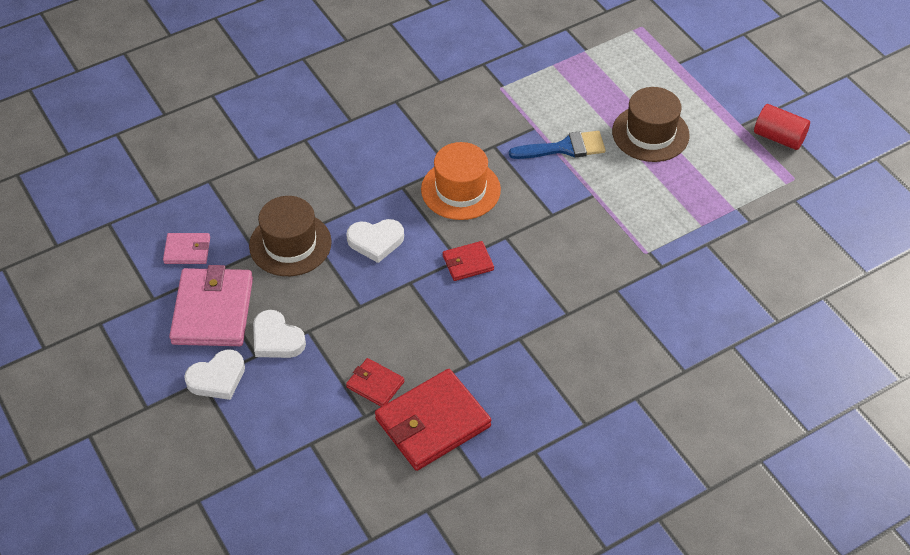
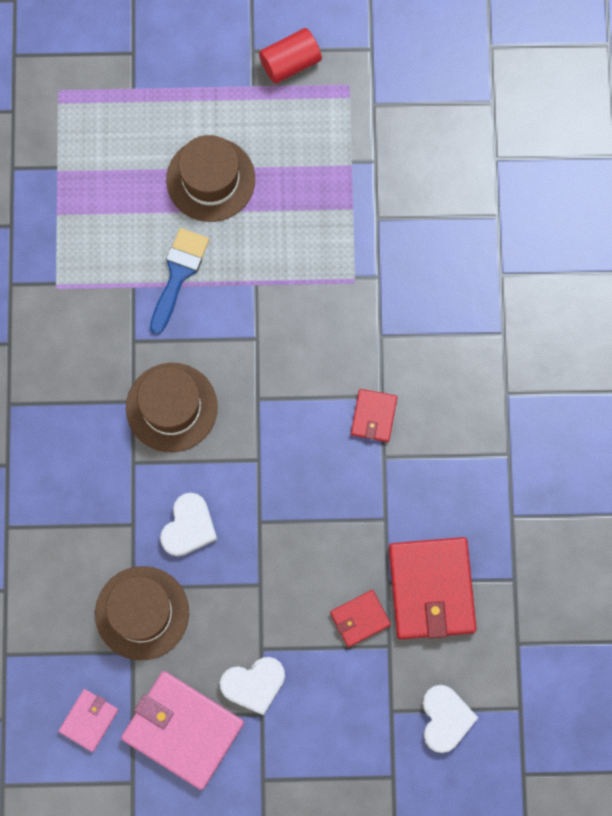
camera: 60 degrees left, 25 degrees up
(217, 378) = (268, 763): white heart -> white heart (445, 719)
(460, 189) = (171, 407): orange hat -> brown hat
(468, 263) = (268, 453): red wallet -> red wallet (373, 416)

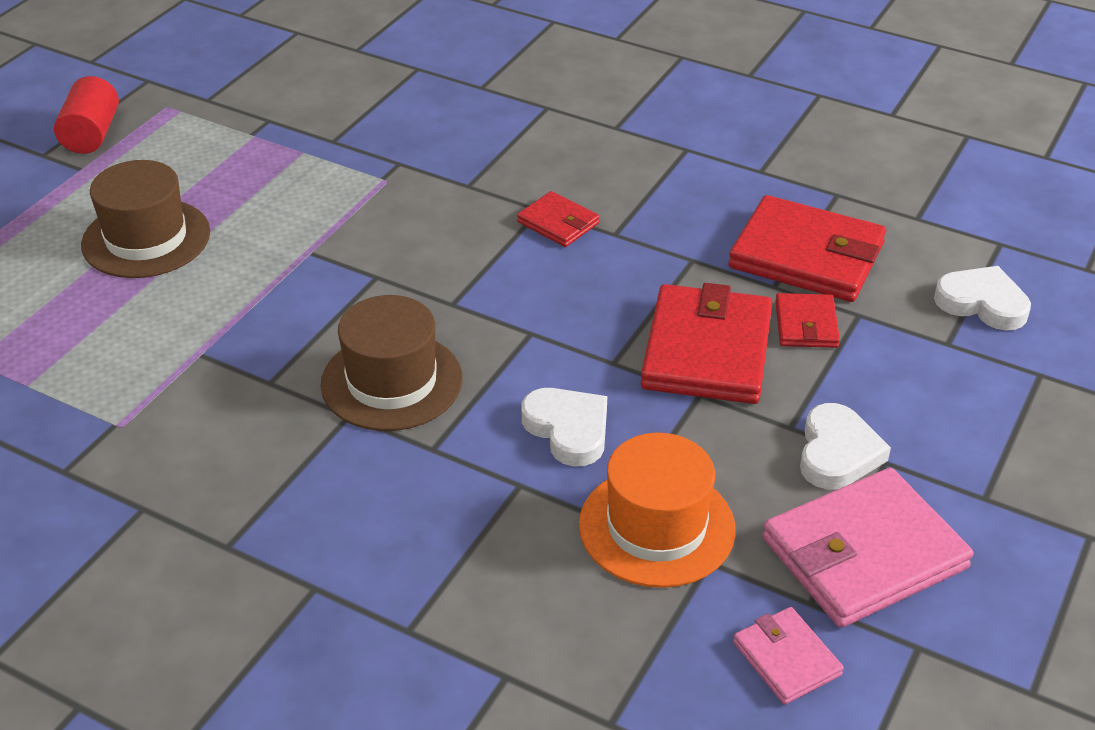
camera: 60 degrees left, 35 degrees down
(142, 613) = (656, 527): brown hat -> orange hat
(178, 274) = (229, 308): blue brush -> none
(301, 571) = (707, 351): none -> red wallet

